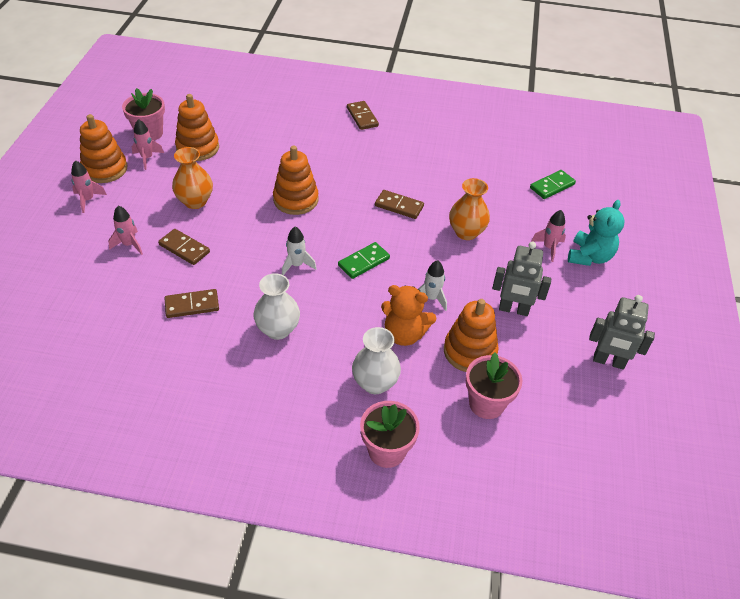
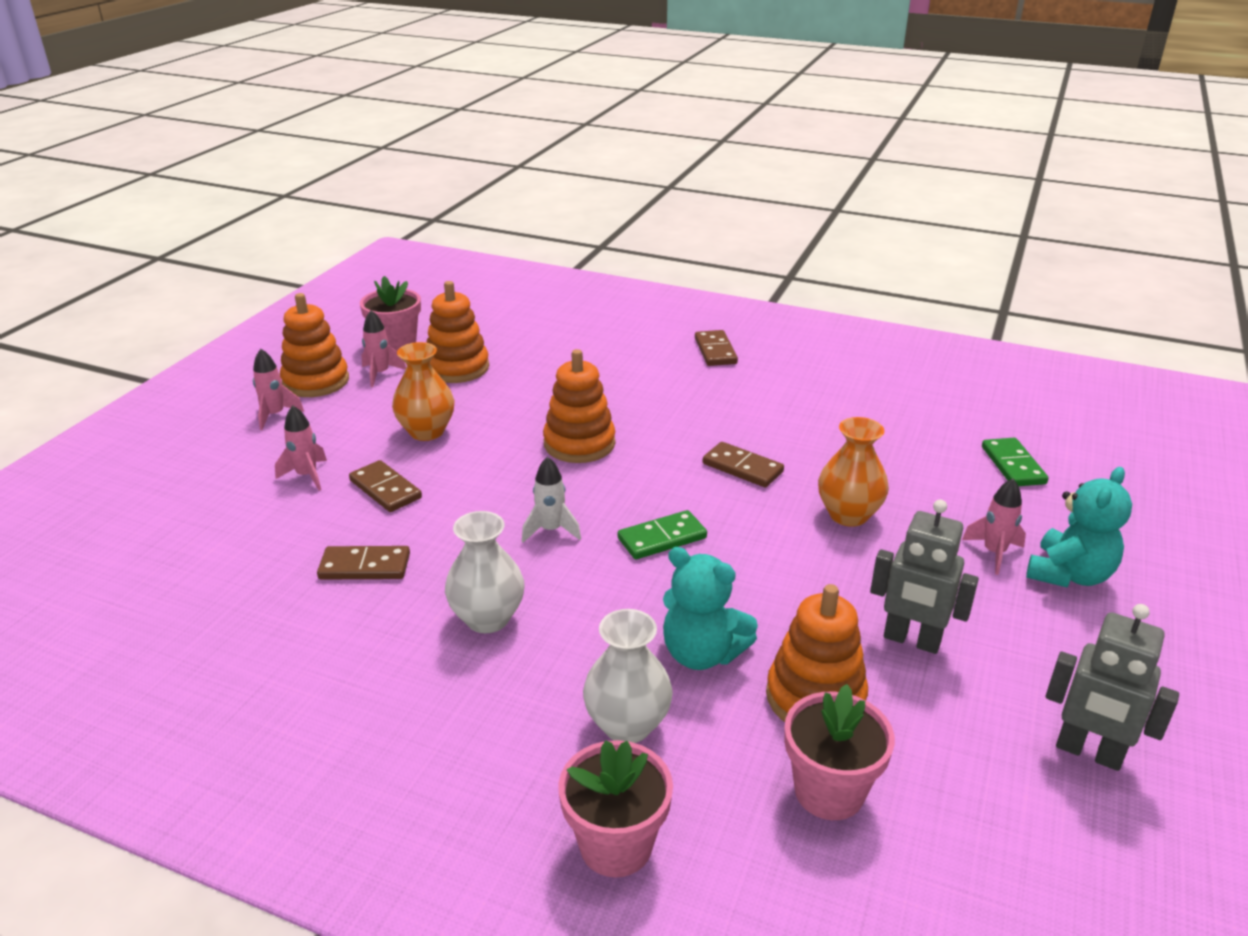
camera: 15 degrees right, 15 degrees down
(404, 334) = (702, 653): orange teddy bear -> turquoise teddy bear
(431, 298) = (764, 604): white rocket -> none
(552, 186) = (1012, 465): green domino -> green domino turned 75 degrees counterclockwise

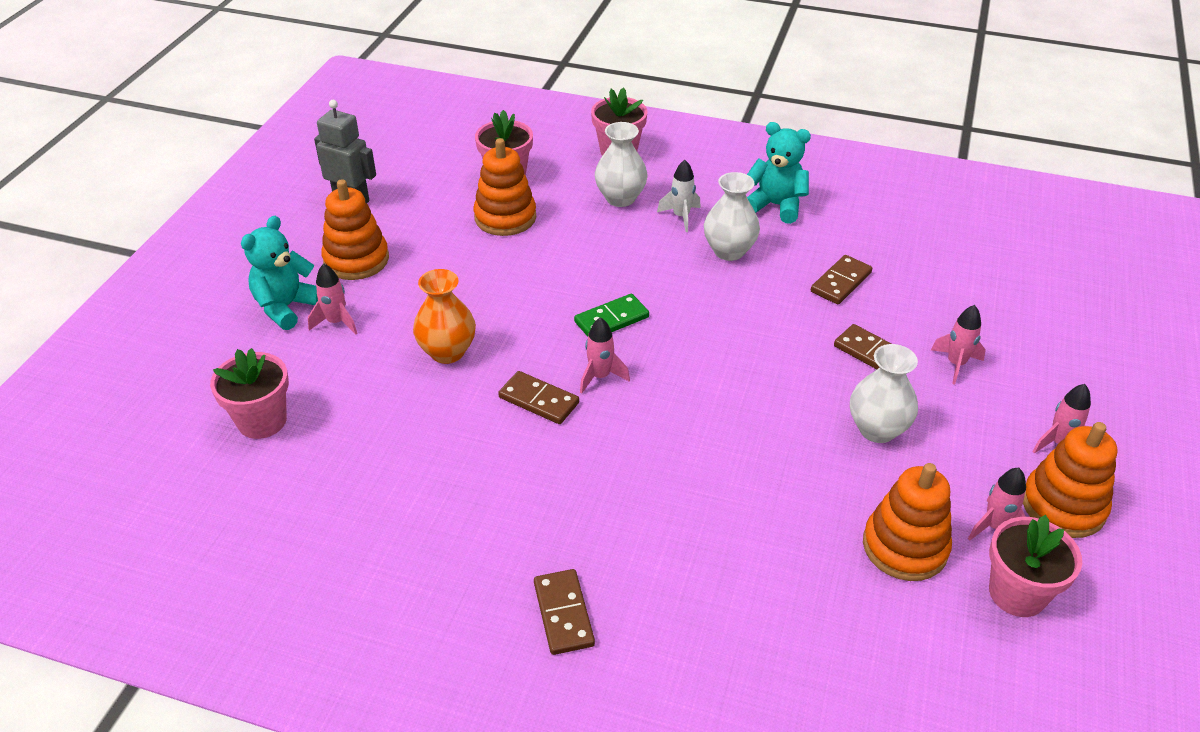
camera: 175 degrees right, 10 degrees up
(365, 567) = (840, 282): brown domino -> brown domino turned 45 degrees counterclockwise
(427, 431) = (877, 429): orange vase -> white vase
(551, 530) = (706, 321): white rocket -> white rocket (681, 217)
(579, 444) = (709, 422): orange stacking toy -> orange stacking toy (356, 260)
(679, 484) = (600, 377): none -> pink rocket
(702, 653) = (576, 237): turquoise teddy bear -> turquoise teddy bear (776, 206)
(911, 640) = (431, 253): grey robot -> none
(1012, 465) = (262, 421): green domino -> pink flower pot

